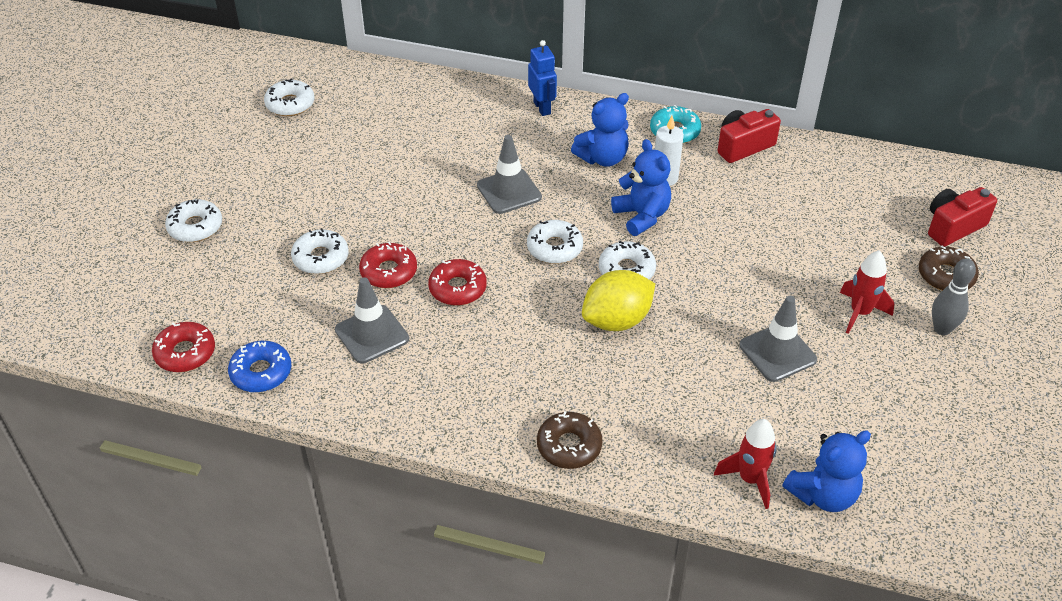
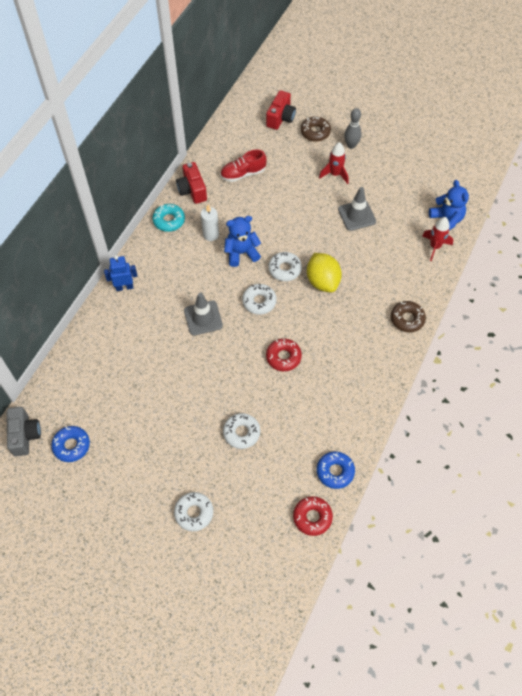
camera: 80 degrees left, 15 degrees up
(290, 104) = (71, 446): white donut -> blue donut
(302, 65) = (25, 435): none -> grey camera
(372, 334) = (313, 407): grey traffic cone -> none
(389, 272) = (262, 394): red donut -> none
(602, 158) = (184, 263): blue teddy bear -> none
(803, 197) = (243, 174): none -> red shoe
(953, 227) = (281, 118): red camera -> red camera turned 135 degrees counterclockwise

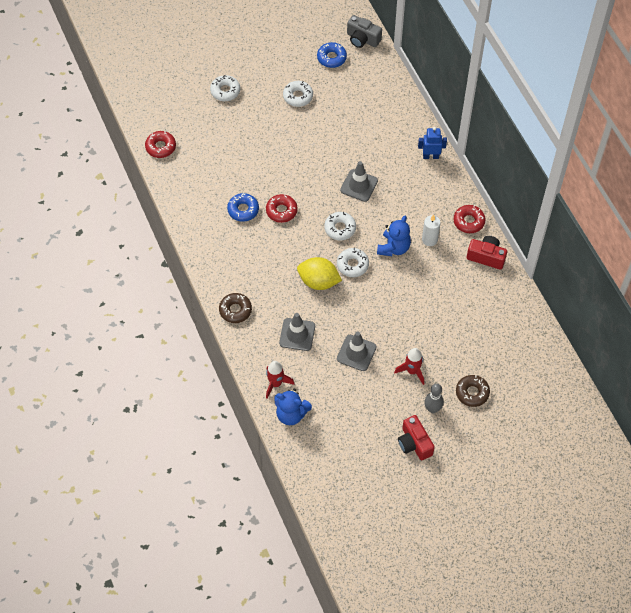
camera: 130 degrees right, 0 degrees up
(124, 287) = (430, 156): blue robot -> blue robot turned 120 degrees counterclockwise
(169, 220) = (469, 221): turquoise donut -> red donut
(241, 433) = (251, 149): white donut -> white donut (298, 96)
(243, 174) = (472, 304): red shoe -> none
(281, 118) = (512, 378): red camera -> red camera (414, 443)
(335, 471) = (175, 180): blue donut -> blue donut (243, 210)
(382, 262) = (297, 334): none -> grey traffic cone

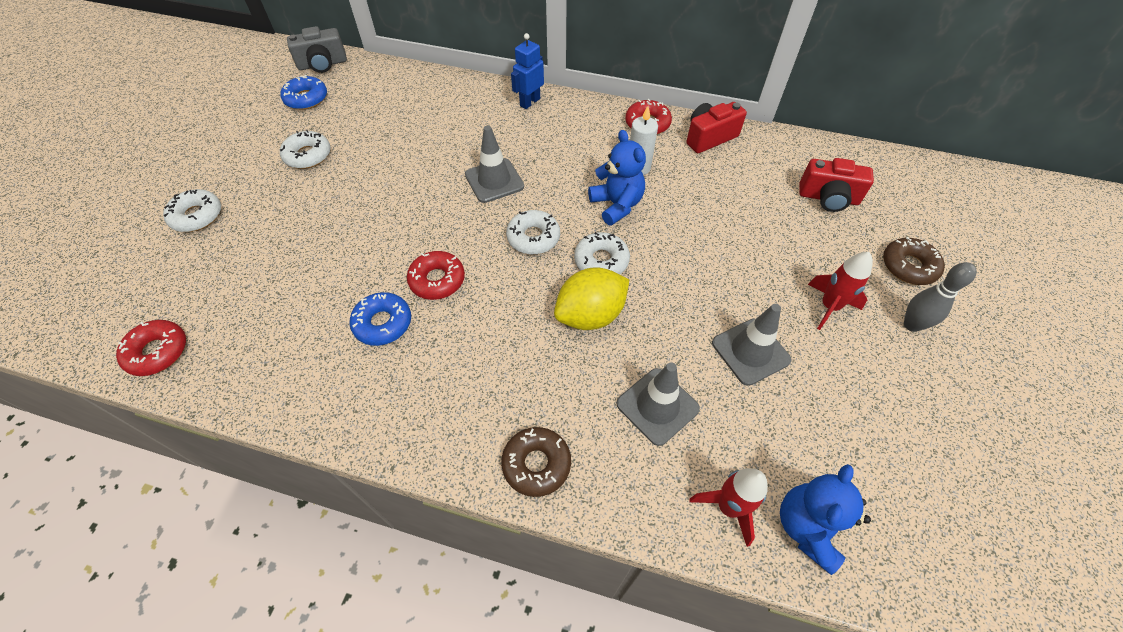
camera: 50 degrees left, 5 degrees down
(291, 414) = (808, 527): blue teddy bear -> blue teddy bear turned 150 degrees clockwise
(414, 443) = (965, 386): red camera -> red camera (828, 198)

